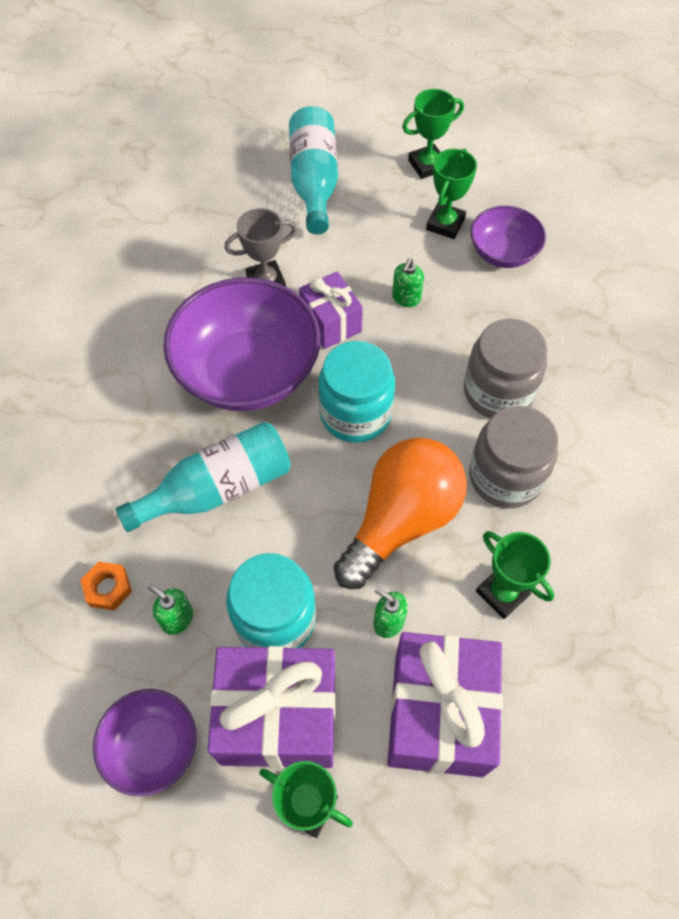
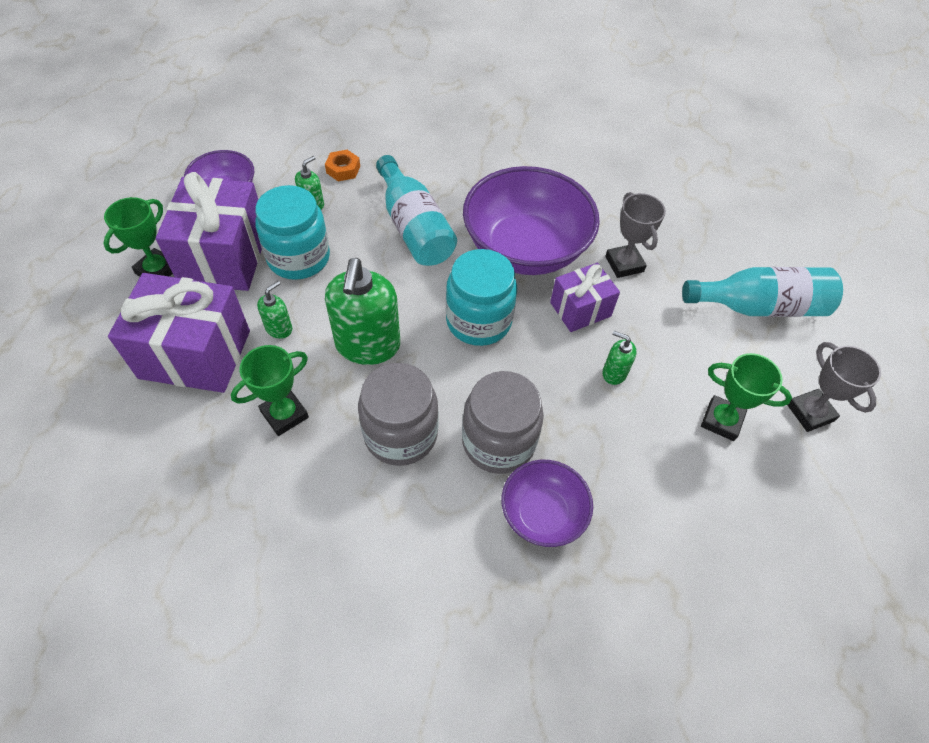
camera: 90 degrees right, 5 degrees down
(401, 520) = (367, 345): orange light bulb -> green soap dispenser
(427, 165) = (810, 413): green trophy -> grey trophy
(503, 253) = (687, 474): purple bowl -> purple bowl (542, 513)

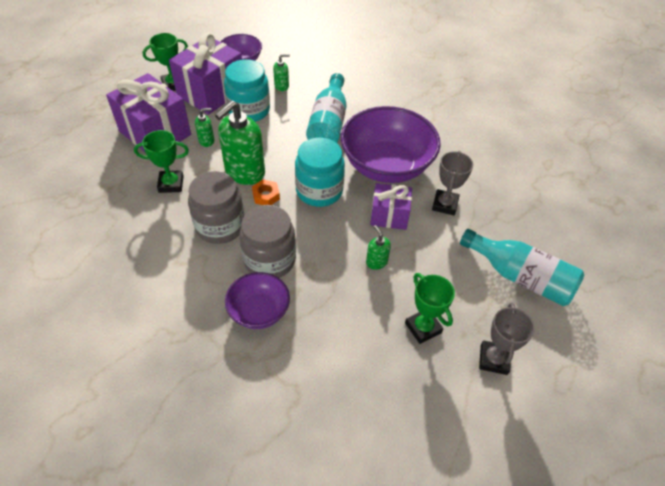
camera: 35 degrees right, 5 degrees down
(343, 169) = (316, 75): orange nut -> orange nut (266, 196)

